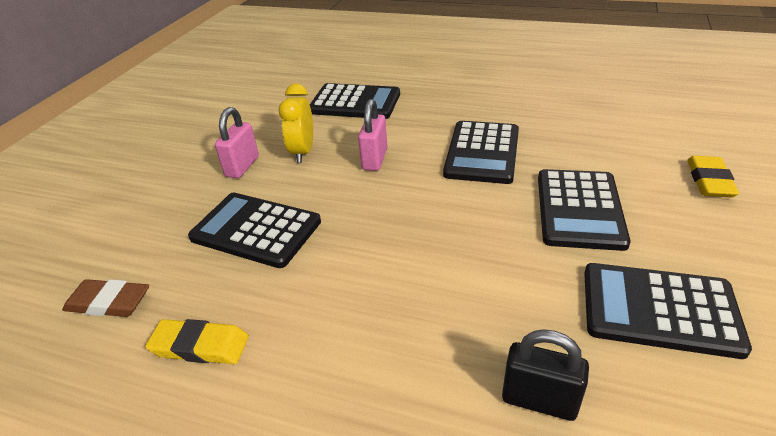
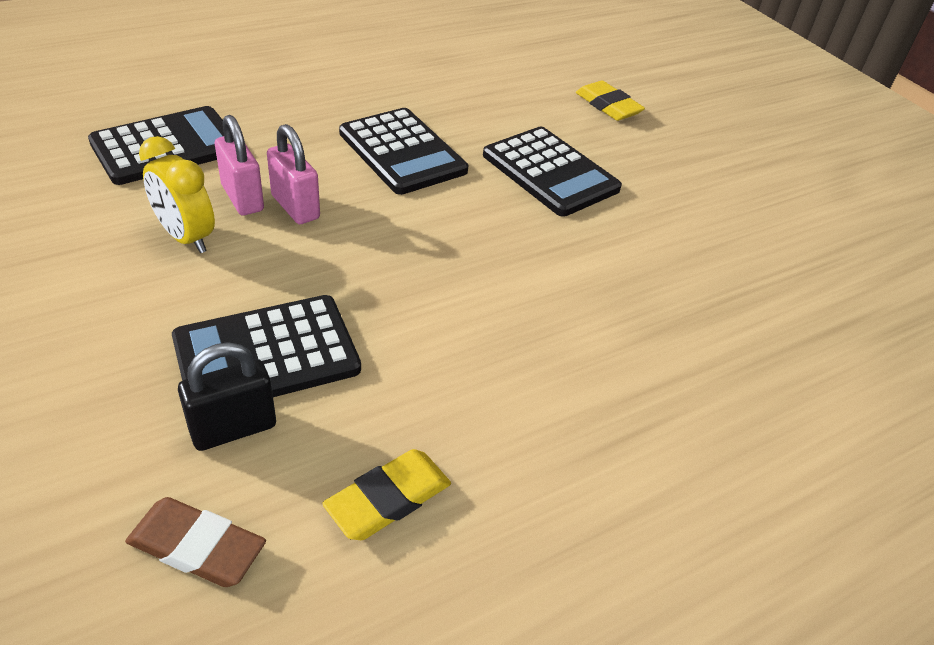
camera: 55 degrees left, 5 degrees up
(108, 302) = (197, 547): brown eraser -> brown eraser turned 60 degrees clockwise
(242, 166) = (122, 294): pink padlock -> pink padlock (242, 198)
(539, 400) = (697, 337): black padlock -> black padlock (233, 428)
(659, 309) = (687, 227): black calculator -> none

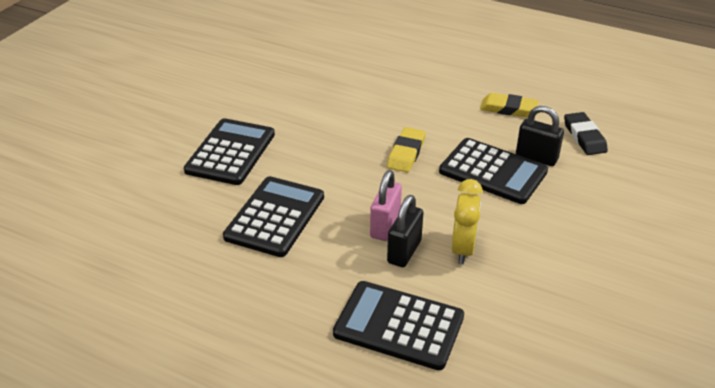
camera: 120 degrees left, 5 degrees down
(197, 547) = (584, 137): brown eraser -> black eraser
(242, 198) = (404, 252): pink padlock -> black padlock
(608, 106) = (110, 160): yellow eraser -> yellow eraser (406, 153)

